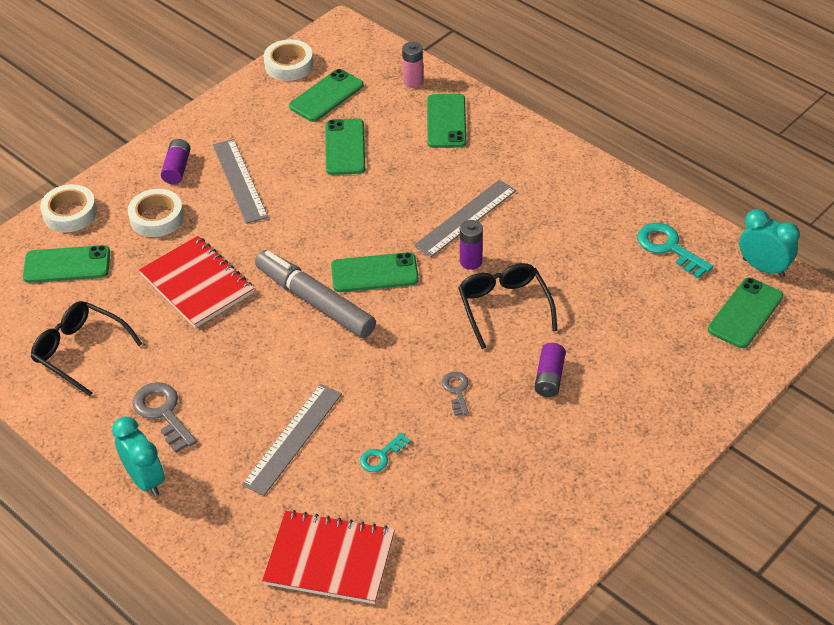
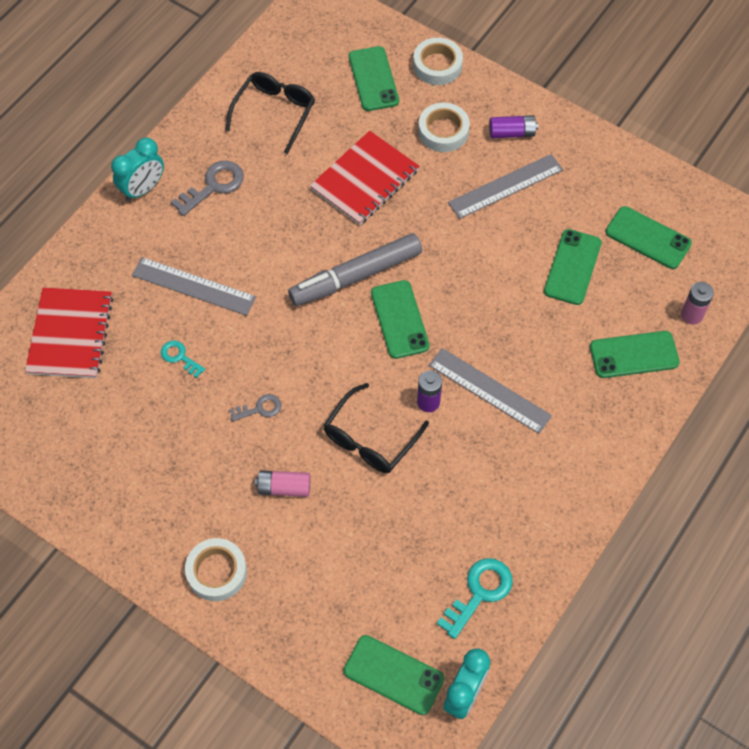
camera: 80 degrees right, 15 degrees up
(289, 65) = (689, 196): white tape -> white tape (216, 572)
(315, 301) = (356, 276): grey marker -> grey marker turned 150 degrees counterclockwise
(345, 147) = (572, 267): green phone -> green phone turned 60 degrees counterclockwise
(504, 307) = (370, 439): black glasses -> black glasses turned 150 degrees clockwise
(549, 377) = (284, 488): purple battery -> pink battery

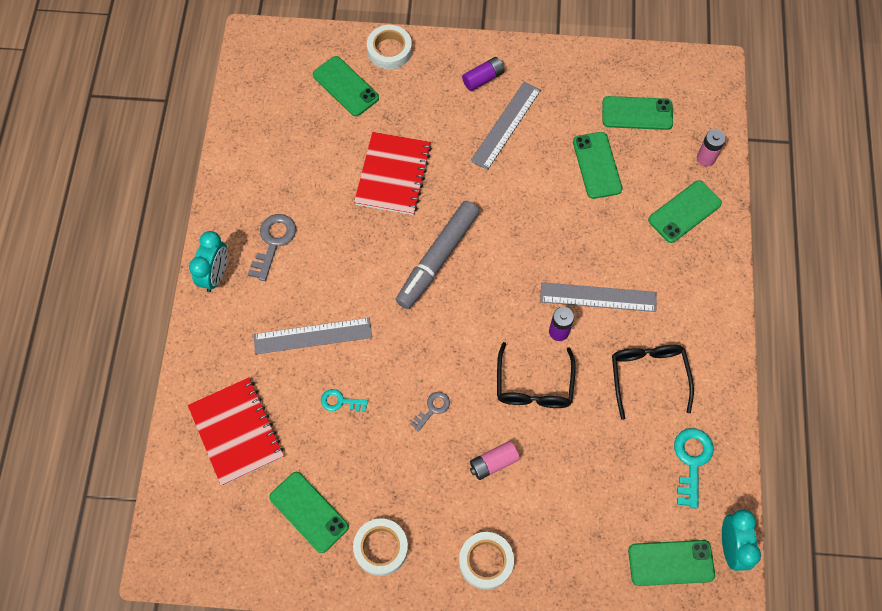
camera: 30 degrees left, 5 degrees up
(274, 113) = (283, 154): black glasses -> black glasses (648, 376)
(399, 319) = (494, 276): green phone -> green phone (309, 512)
(443, 131) = (429, 103): white tape -> white tape (381, 548)

